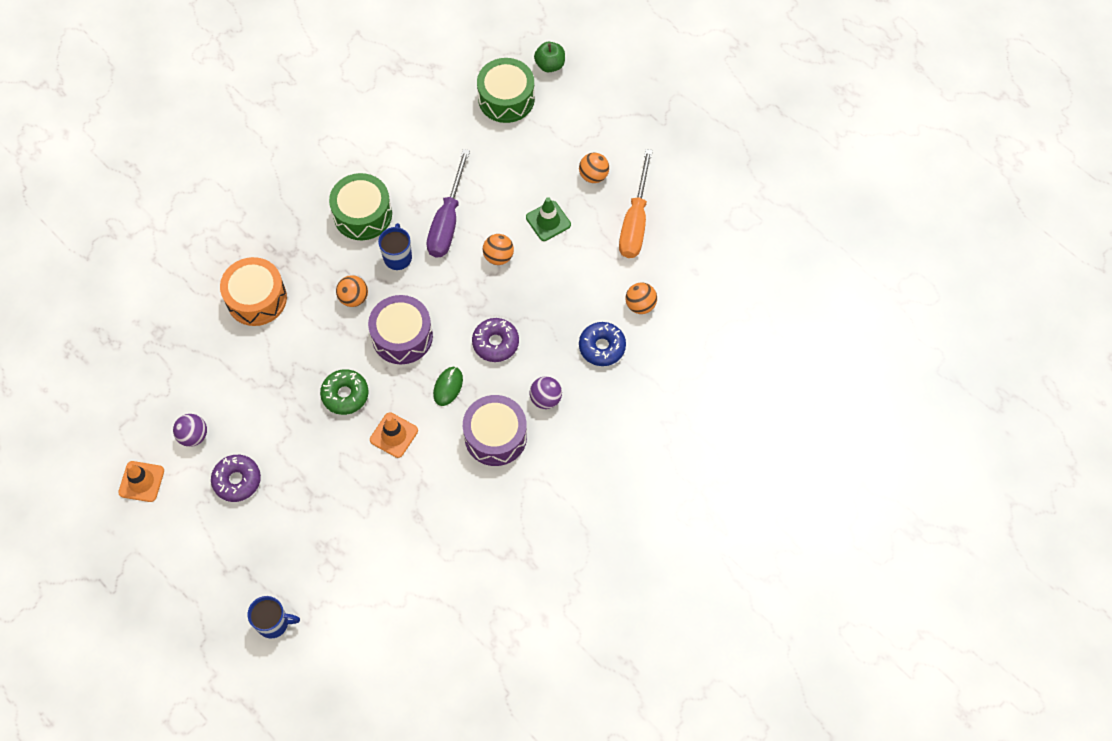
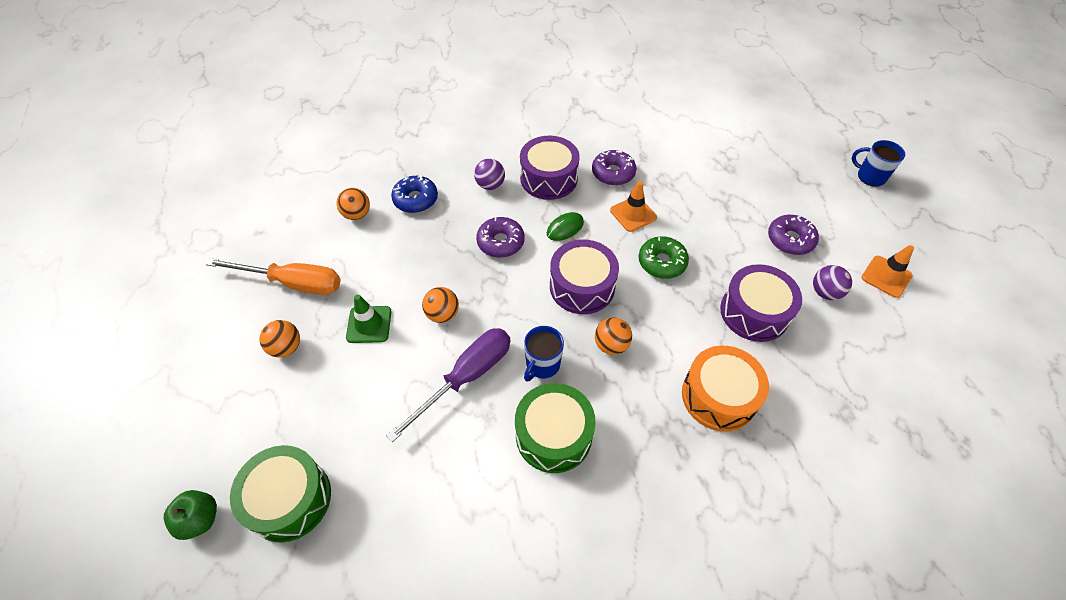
camera: 150 degrees left, 10 degrees down
(249, 384) = (754, 312): none -> purple drum
(274, 623) = (786, 140): blue mug -> blue mug (870, 177)
(436, 476) = (613, 173): none -> purple donut
(635, 221) = (293, 283): orange screwdriver -> orange screwdriver turned 60 degrees clockwise

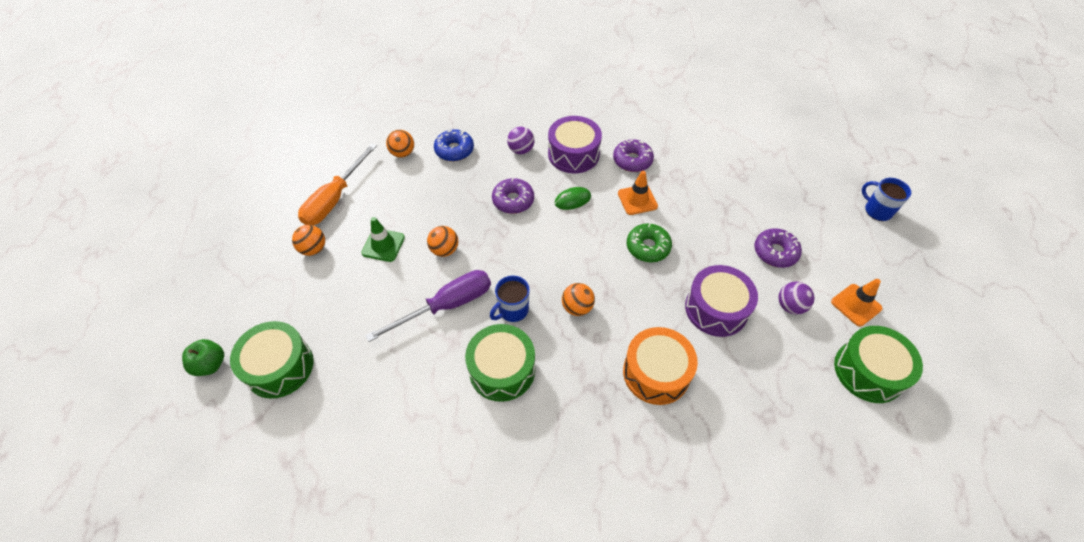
camera: 15 degrees right, 0 degrees up
(293, 283) = (335, 199): orange screwdriver -> orange screwdriver turned 90 degrees clockwise
(582, 286) = (569, 252): purple drum -> none
(923, 342) = (868, 371): none -> green drum

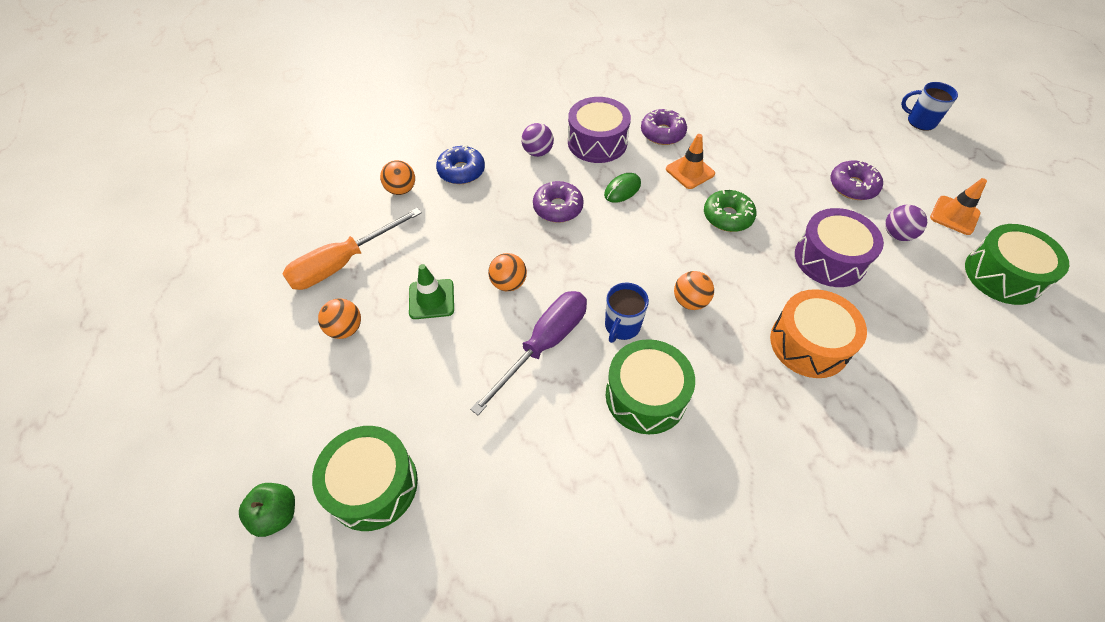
camera: 20 degrees left, 0 degrees up
(335, 199) = (343, 263): orange screwdriver -> orange screwdriver turned 45 degrees clockwise

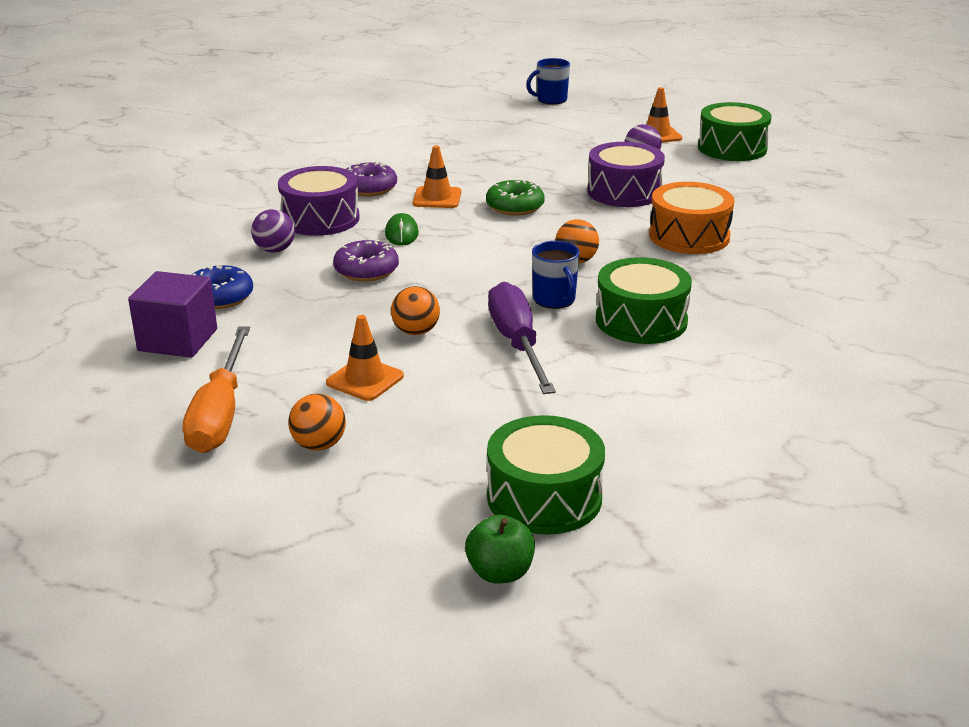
camera: 50 degrees left, 25 degrees down
(401, 190) = (178, 340): orange ball -> purple cube
(431, 299) = (365, 379): green traffic cone -> orange traffic cone
(853, 186) = (569, 151): purple donut -> none

